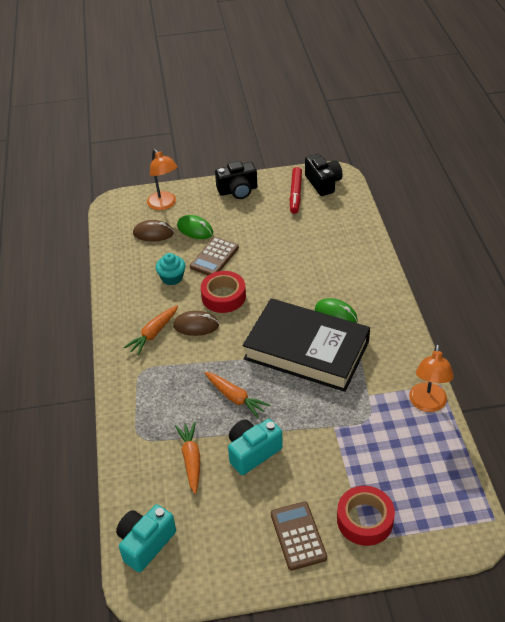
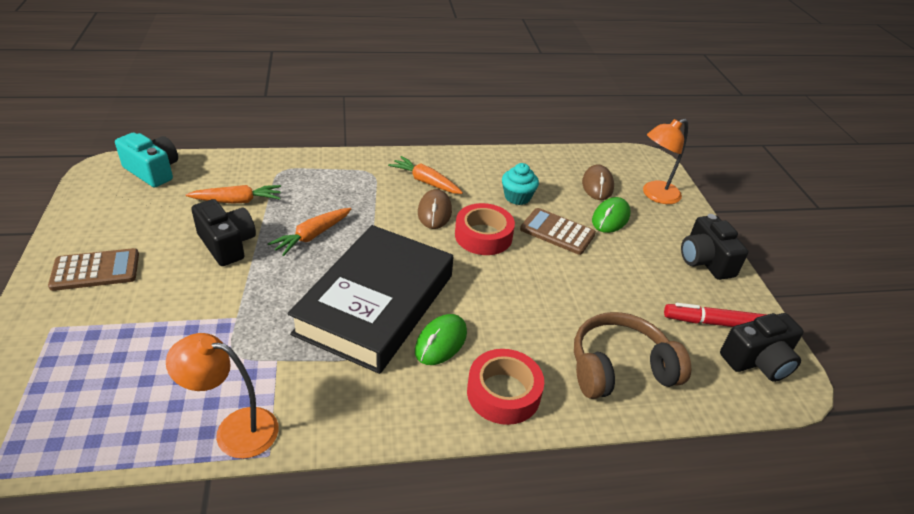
camera: 85 degrees right, 5 degrees down
(252, 452) = (227, 244): turquoise camera -> black camera
(340, 237) = (620, 368): none -> brown headphones
(365, 520) = (80, 329): red tape -> red tape (503, 393)

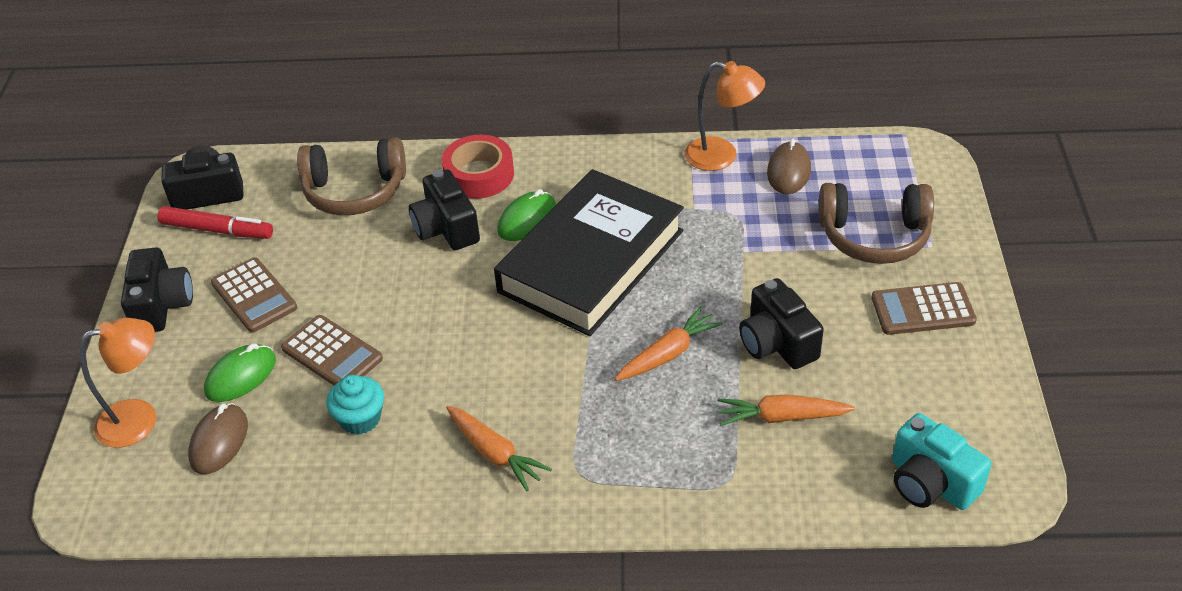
camera: 165 degrees left, 5 degrees up
(103, 335) = (874, 236): none -> brown headphones
(434, 212) = (495, 392): brown mouse -> brown mouse (789, 171)
(483, 236) = (437, 349): red tape -> none
(514, 331) = (446, 228): none -> black camera
(641, 269) = (254, 295): none -> brown calculator

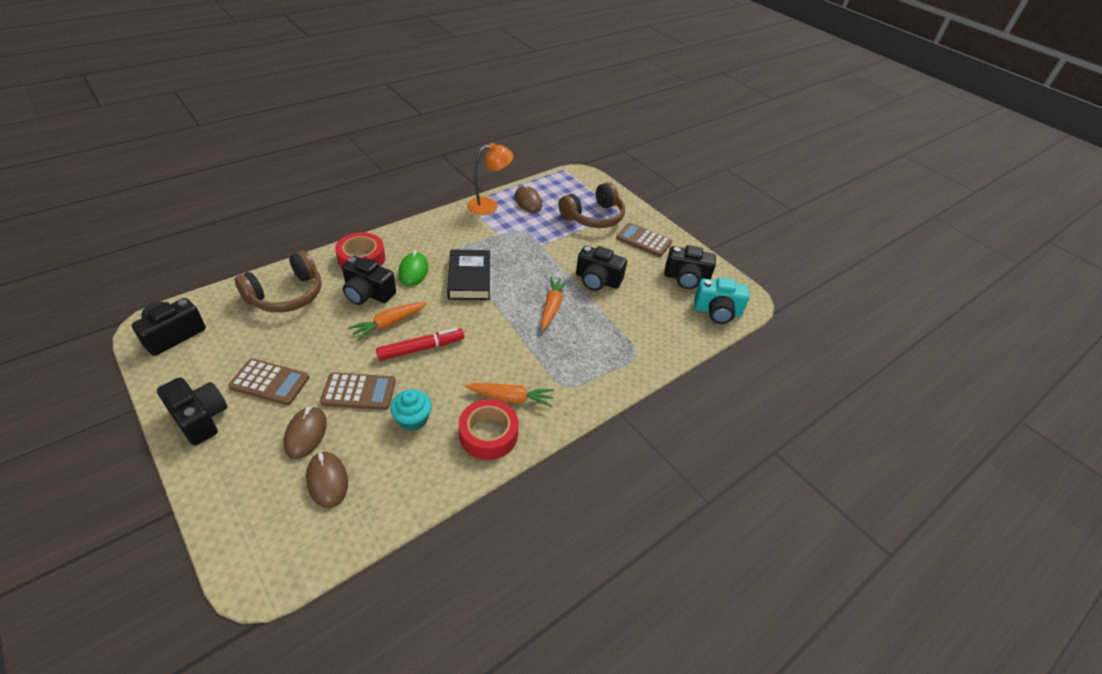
camera: 45 degrees left, 0 degrees up
(140, 419) = (251, 498): orange lamp -> none
(217, 230) = (202, 354): red marker -> red marker (421, 348)
(241, 376) = (306, 434): green mouse -> brown mouse
(427, 484) = (488, 434): none -> red tape
(591, 261) = (469, 278): black book -> black book, size x0.58
(781, 417) = (631, 312): orange carrot -> orange carrot (389, 324)
(923, 310) = (643, 240): brown calculator -> brown calculator turned 75 degrees clockwise
(933, 405) = (686, 278): none -> black camera

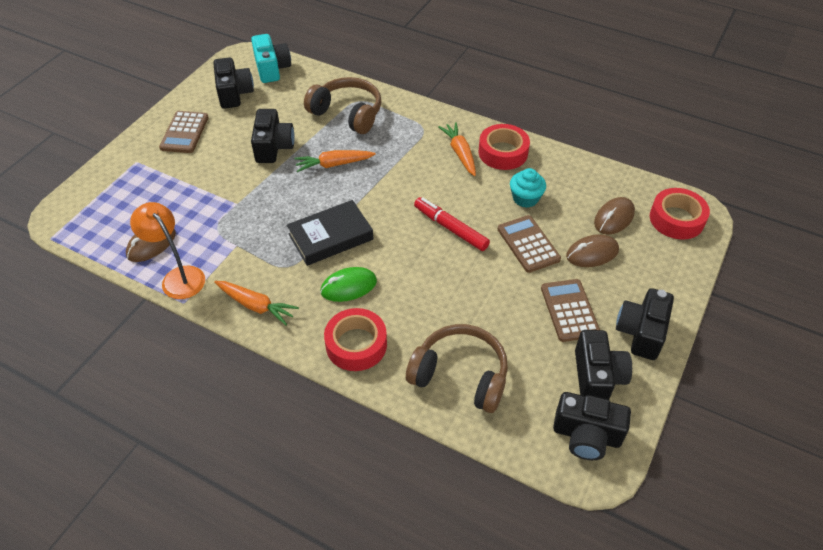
camera: 110 degrees left, 5 degrees up
(273, 543) = (676, 219): none -> red tape
(368, 293) = (408, 306): black camera -> black camera (597, 377)
(389, 324) = (438, 266): orange carrot -> orange carrot (256, 306)
(593, 217) = (157, 180): brown headphones -> brown headphones (347, 113)

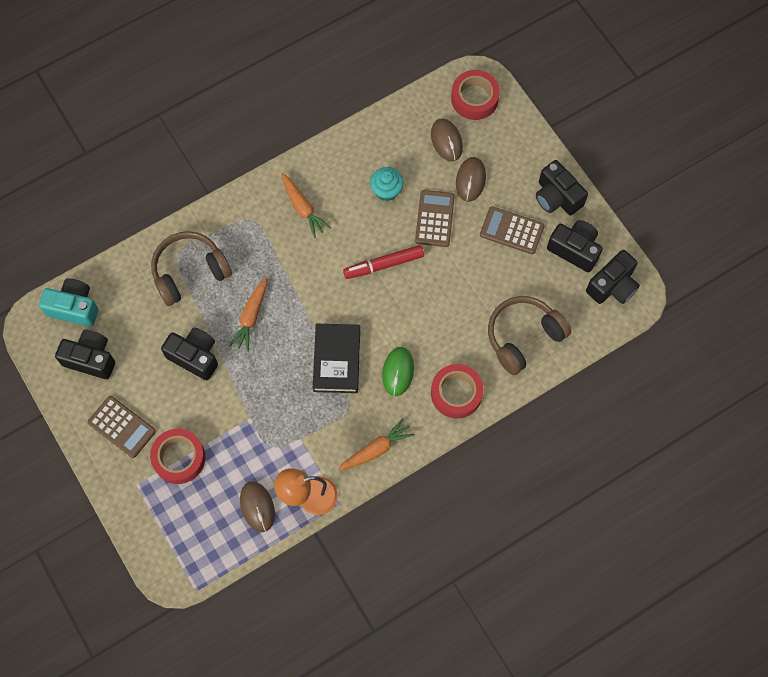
camera: 60 degrees left, 20 degrees up
(460, 153) = (303, 208): orange carrot -> orange carrot turned 135 degrees counterclockwise
(503, 152) = (324, 174): red tape -> red tape (179, 458)
(528, 244) = (434, 219): brown calculator -> brown calculator turned 90 degrees clockwise

